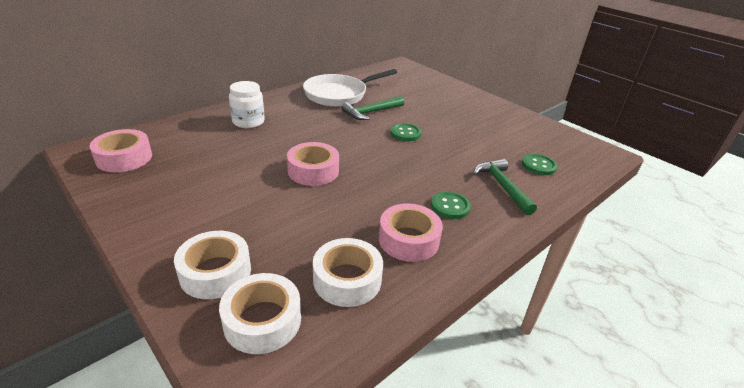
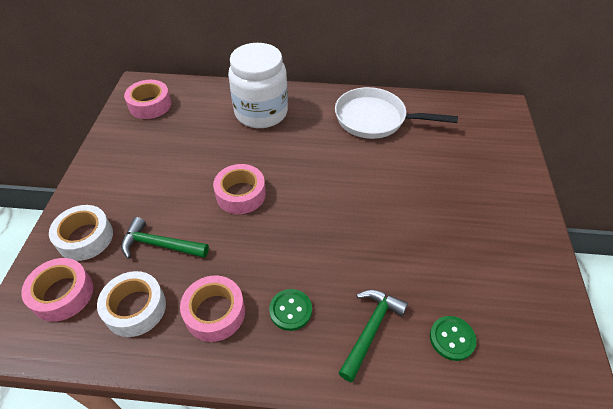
camera: 50 degrees right, 15 degrees up
(248, 122) = (261, 112): white jar -> white jar, size x1.74
(262, 320) = (63, 294): white tape -> pink tape
(371, 112) = (374, 158): green hammer -> green hammer (160, 245)
(405, 133) = (370, 203): green button -> none

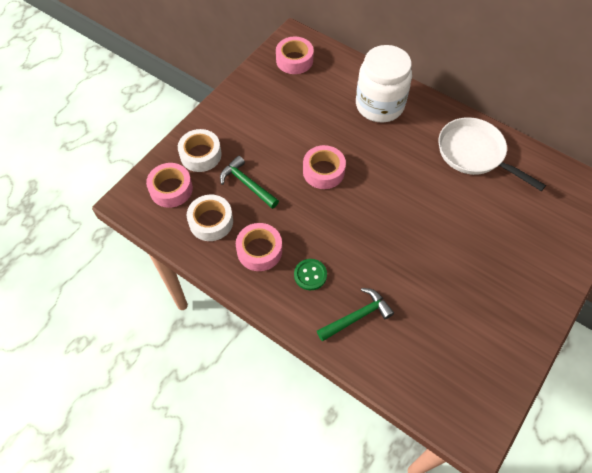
camera: 30 degrees right, 10 degrees up
(452, 339) = (411, 353): green button -> none

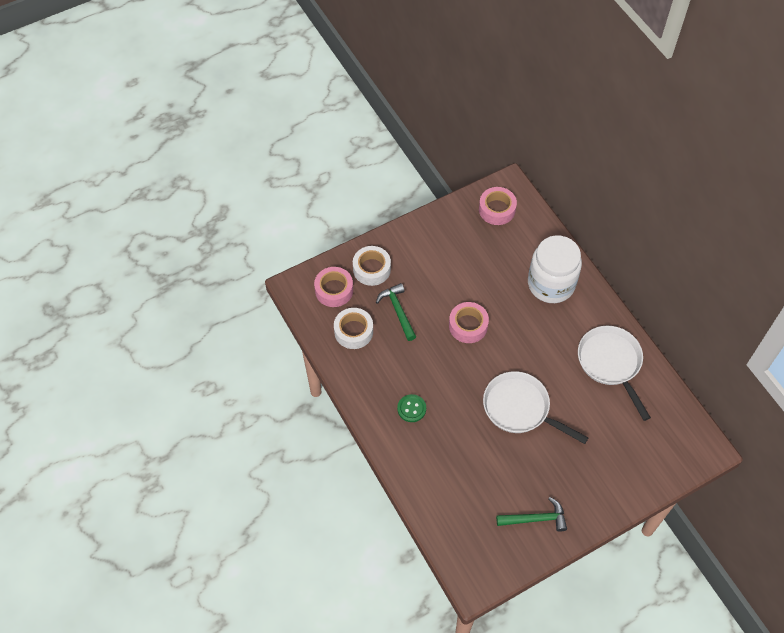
camera: 25 degrees right, 0 degrees up
(259, 250) = (381, 372): pink tape -> none
(357, 316) = (431, 457): green hammer -> green hammer (535, 519)
(417, 229) = (520, 408): none -> white pan

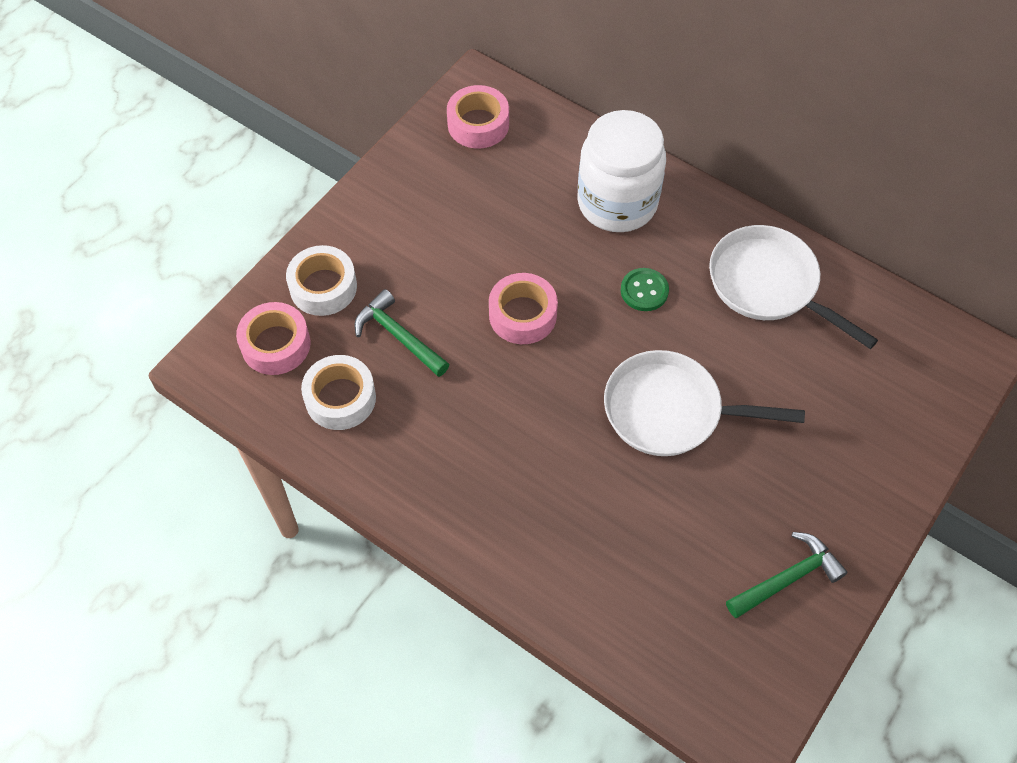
camera: 25 degrees left, 0 degrees up
(411, 409) = (498, 485): green button -> green button (644, 291)

